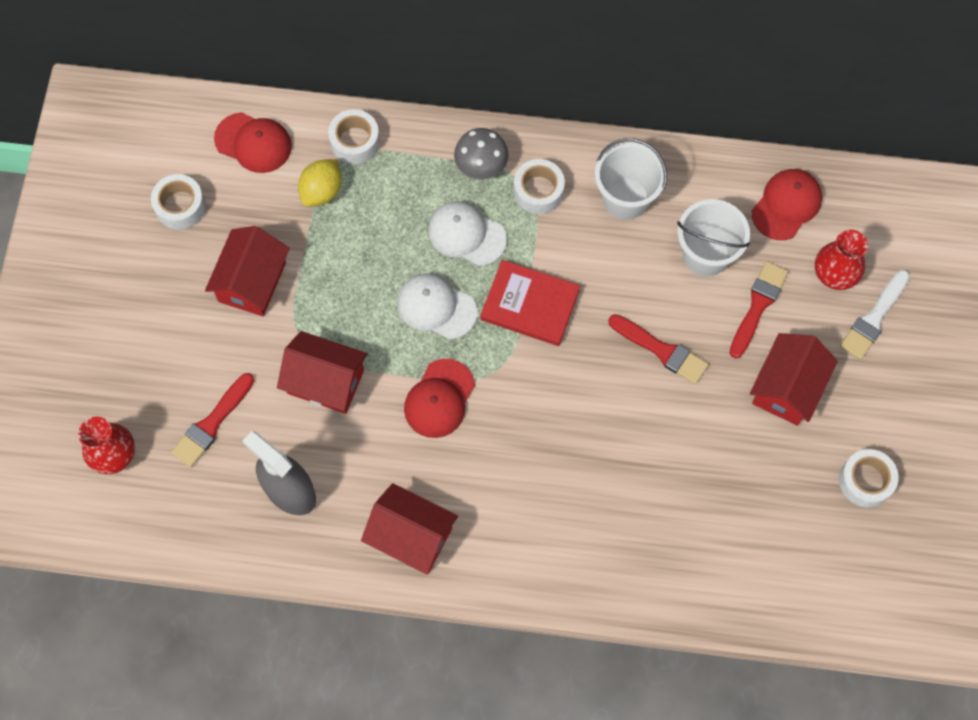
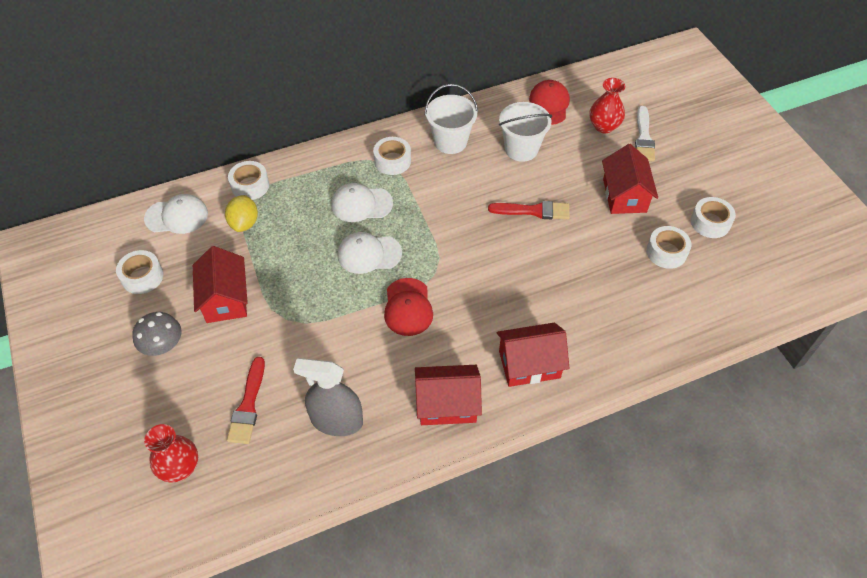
camera: 30 degrees left, 15 degrees down
(253, 143) = (177, 216): red cap -> white cap
(326, 381) = (319, 335): red house -> red house (529, 364)
(481, 165) = (345, 163): grey mushroom -> grey mushroom (163, 345)
(530, 305) = (431, 224): red book -> none
(758, 306) = (573, 161): red brush -> none
(781, 490) = (666, 252): none -> white tape

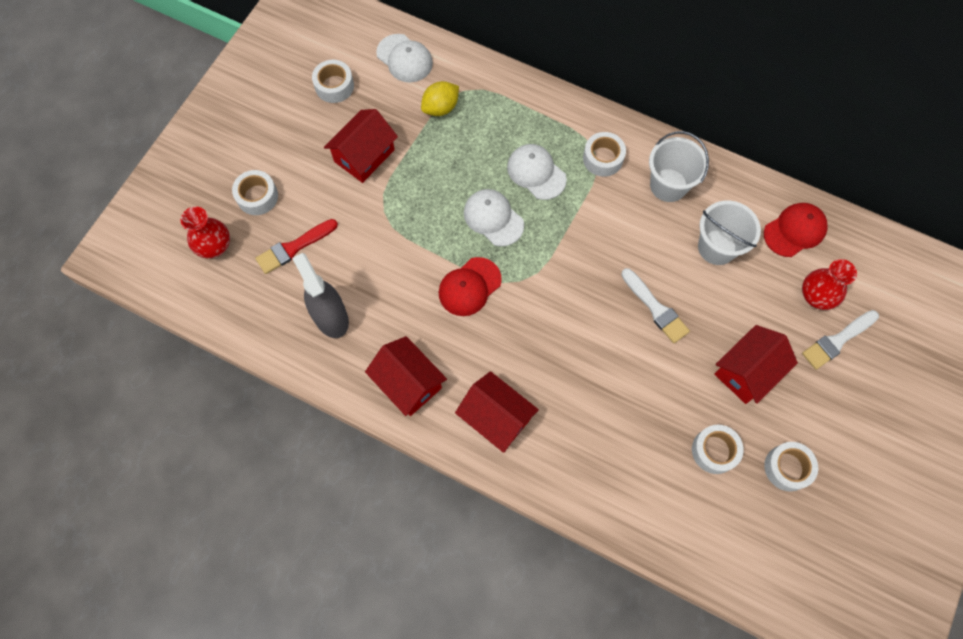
camera: 50 degrees right, 15 degrees up
(163, 345) = (293, 151): grey mushroom -> none
(250, 185) = (478, 80): white tape -> white tape (257, 196)
(533, 211) = (655, 308): red brush -> white brush

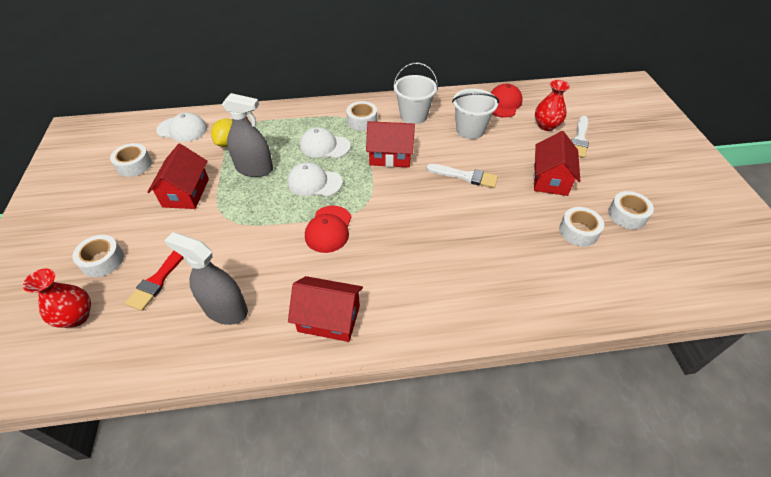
camera: 35 degrees left, 20 degrees down
(445, 163) = (254, 169): none -> grey spray bottle
(496, 417) = (418, 300): red house -> red house (390, 156)

